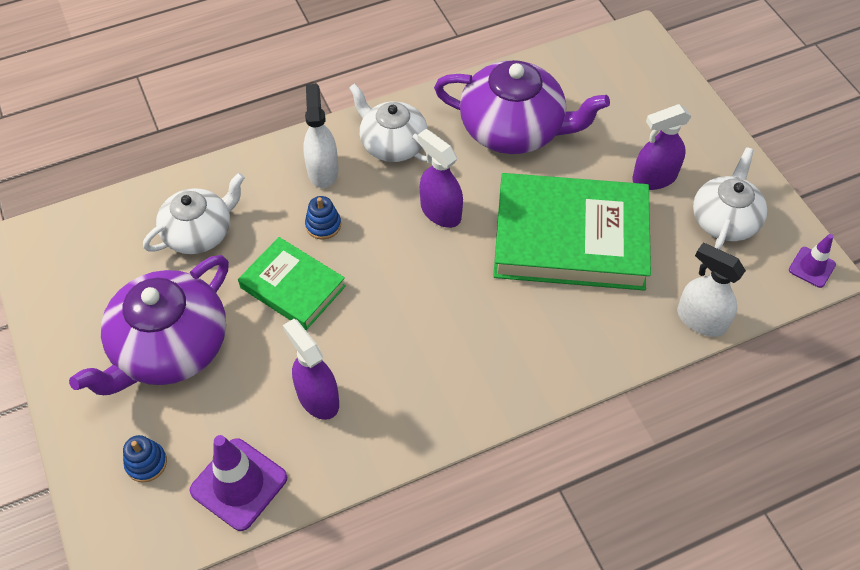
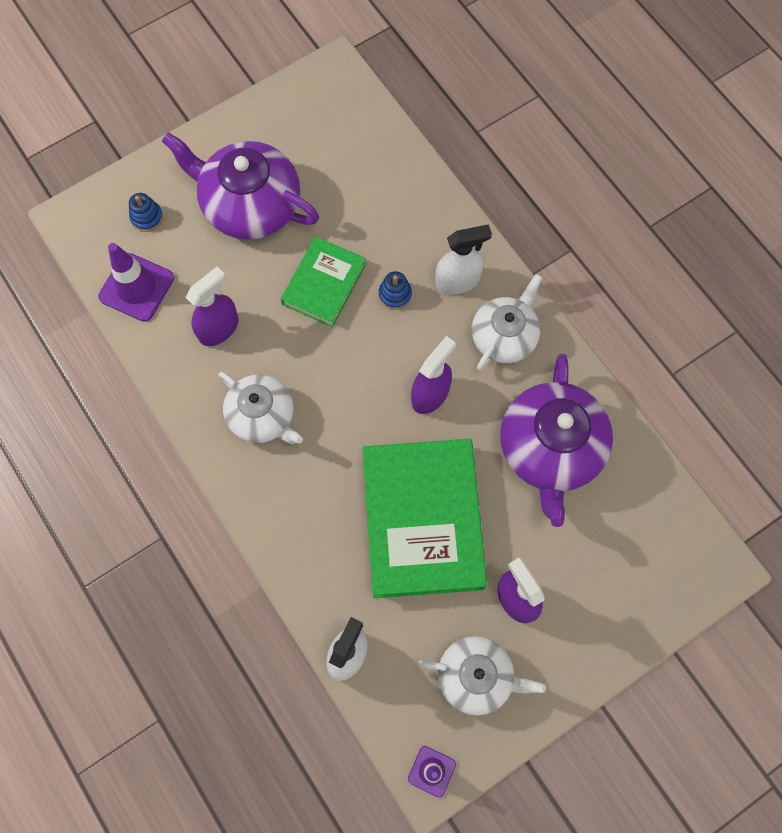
camera: 80 degrees right, 15 degrees up
(199, 232) = (367, 196): white teapot -> white teapot (262, 416)

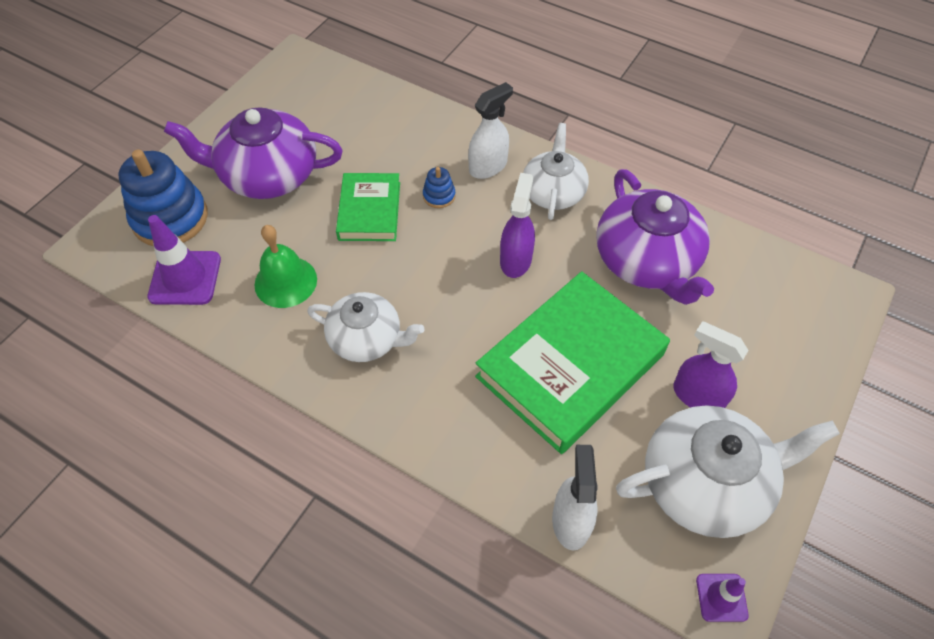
camera: 25 degrees left, 15 degrees down
(147, 217) = (170, 218): blue stacking toy -> blue stacking toy, size x2.24
(219, 328) = (285, 281): purple spray bottle -> green bell
(422, 520) = (570, 365): green book -> green book turned 75 degrees clockwise
(476, 676) = (706, 483): white teapot -> white teapot, size x1.55

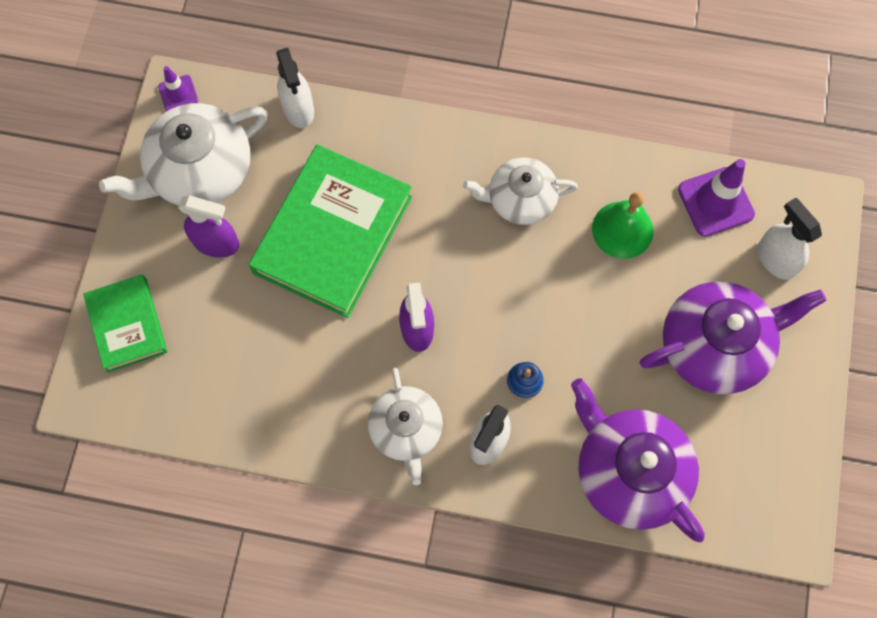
camera: 160 degrees right, 15 degrees up
(170, 218) = (775, 259): blue stacking toy -> white spray bottle
(369, 211) = (586, 337): green book -> green book (127, 325)
(647, 261) = (287, 372): purple teapot -> purple teapot (629, 471)

